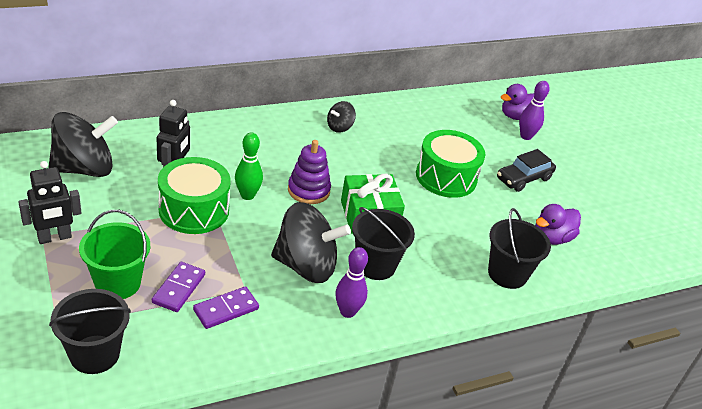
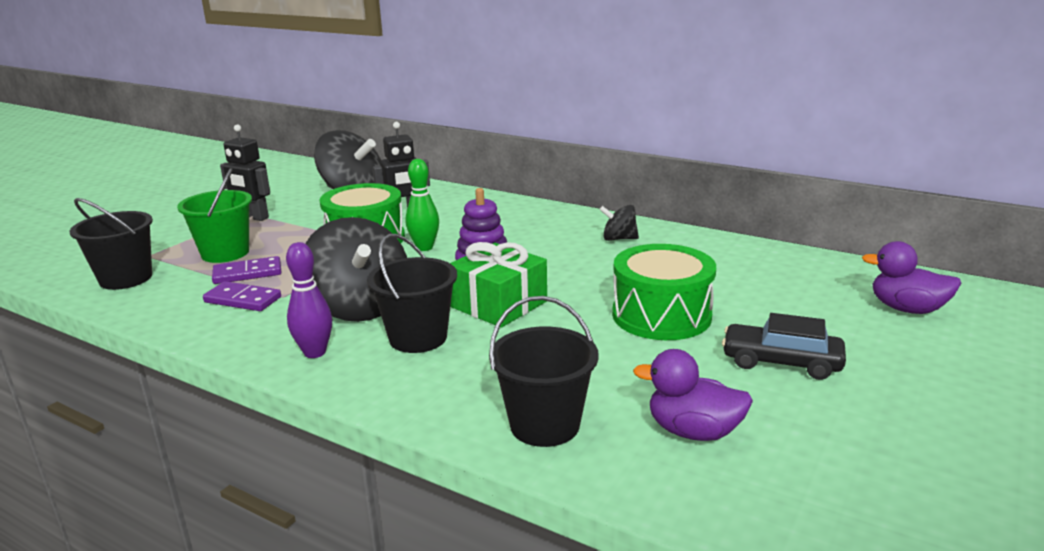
camera: 60 degrees right, 15 degrees down
(526, 136) = (880, 330): purple bowling pin -> none

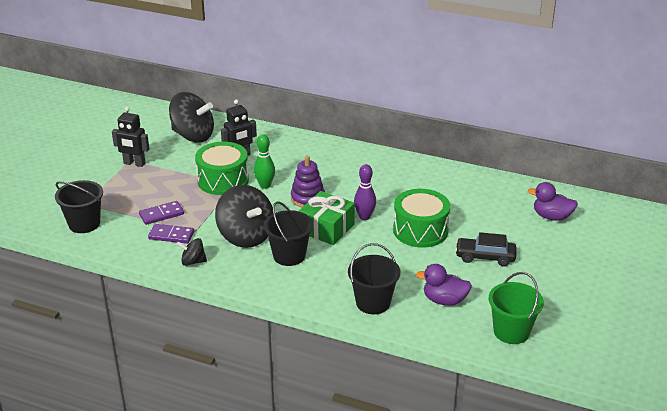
camera: 10 degrees left, 10 degrees up
(225, 253) = (135, 198): green bucket -> green bucket (511, 332)
(315, 352) = (235, 269): purple bowling pin -> purple bowling pin (364, 217)
(619, 239) = (386, 171): black spinning top -> black spinning top (193, 261)

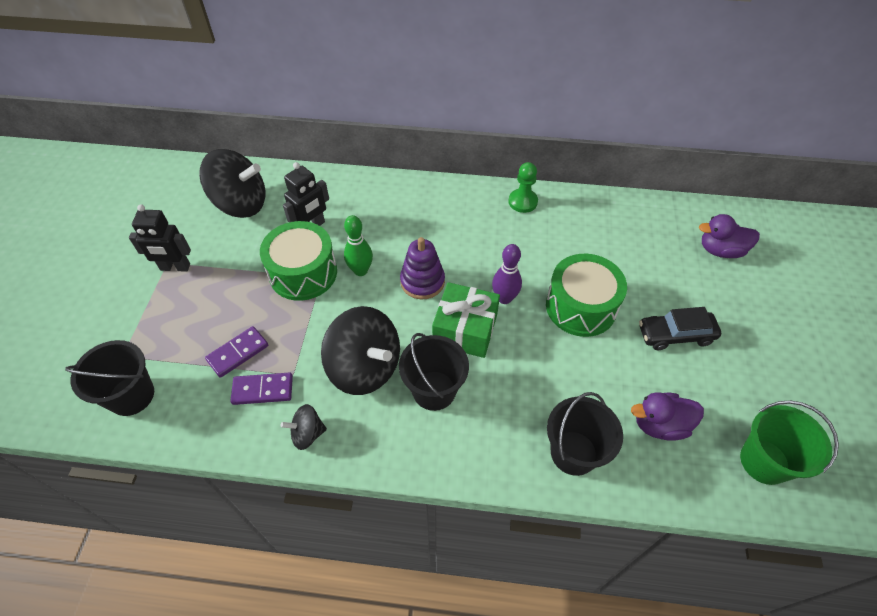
camera: 15 degrees left, 20 degrees up
(407, 165) = (522, 202): none -> green pawn

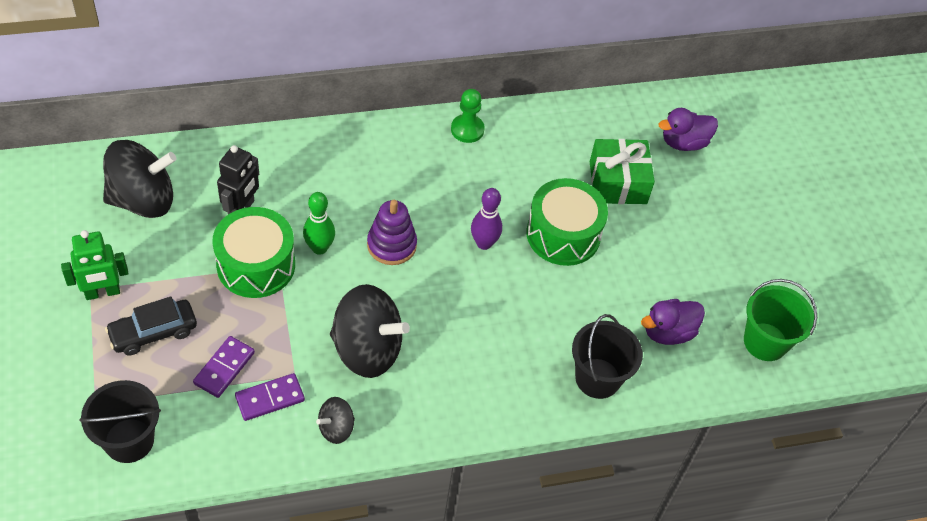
camera: 25 degrees left, 0 degrees up
(175, 267) = (102, 292): black robot -> green robot
(434, 390) = (446, 354): black bucket -> none
(465, 329) = (455, 285): green gift -> green gift (618, 182)
(675, 335) = (661, 242): black car -> black car (153, 332)

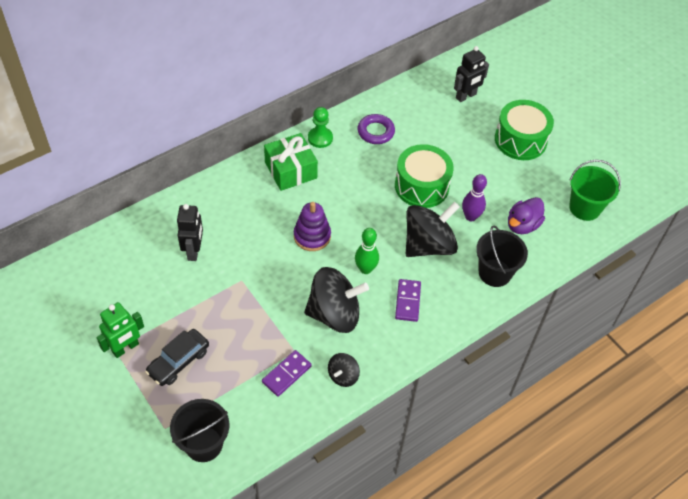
camera: 20 degrees left, 0 degrees up
(143, 200) = (118, 271): black spinning top -> black spinning top (428, 245)
(224, 368) = (243, 366): purple domino -> purple domino (407, 301)
(256, 265) = (225, 286): green drum -> green drum (520, 140)
(319, 248) = (263, 257): green bowling pin -> green bowling pin (365, 269)
(484, 243) = (373, 211): purple bowling pin -> purple bowling pin (470, 217)
(541, 146) = (376, 132): none -> purple ring
(618, 182) = (438, 138): green gift -> green gift (291, 170)
(684, 143) = (466, 96): purple duck -> black robot

